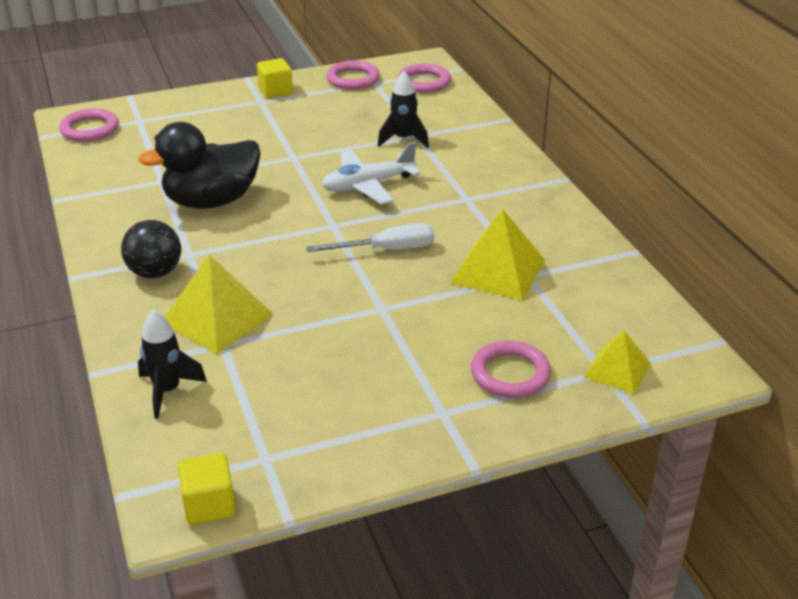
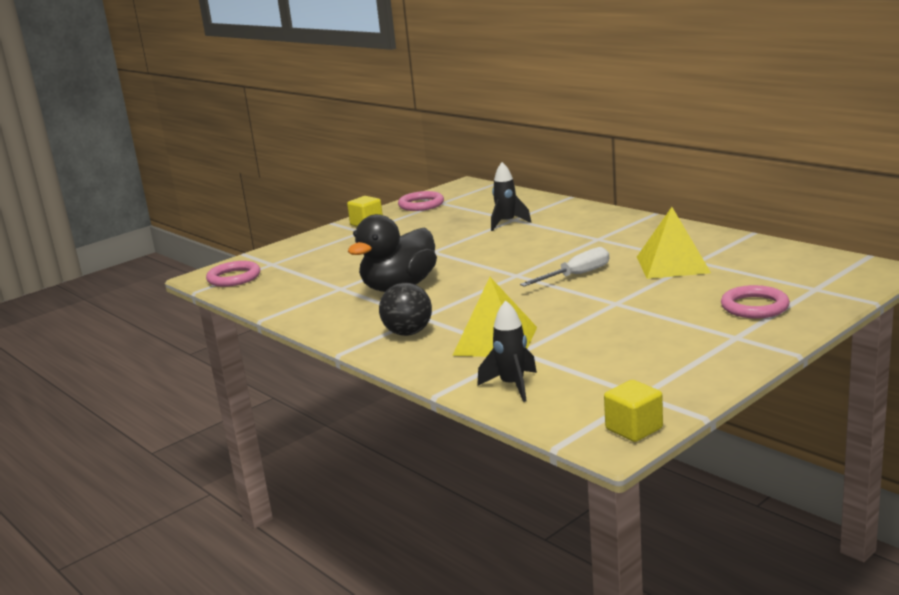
camera: 20 degrees left, 15 degrees down
(368, 185) = (513, 250): white plane -> none
(424, 82) = (480, 194): pink ring -> none
(617, 370) = (823, 285): yellow pyramid -> none

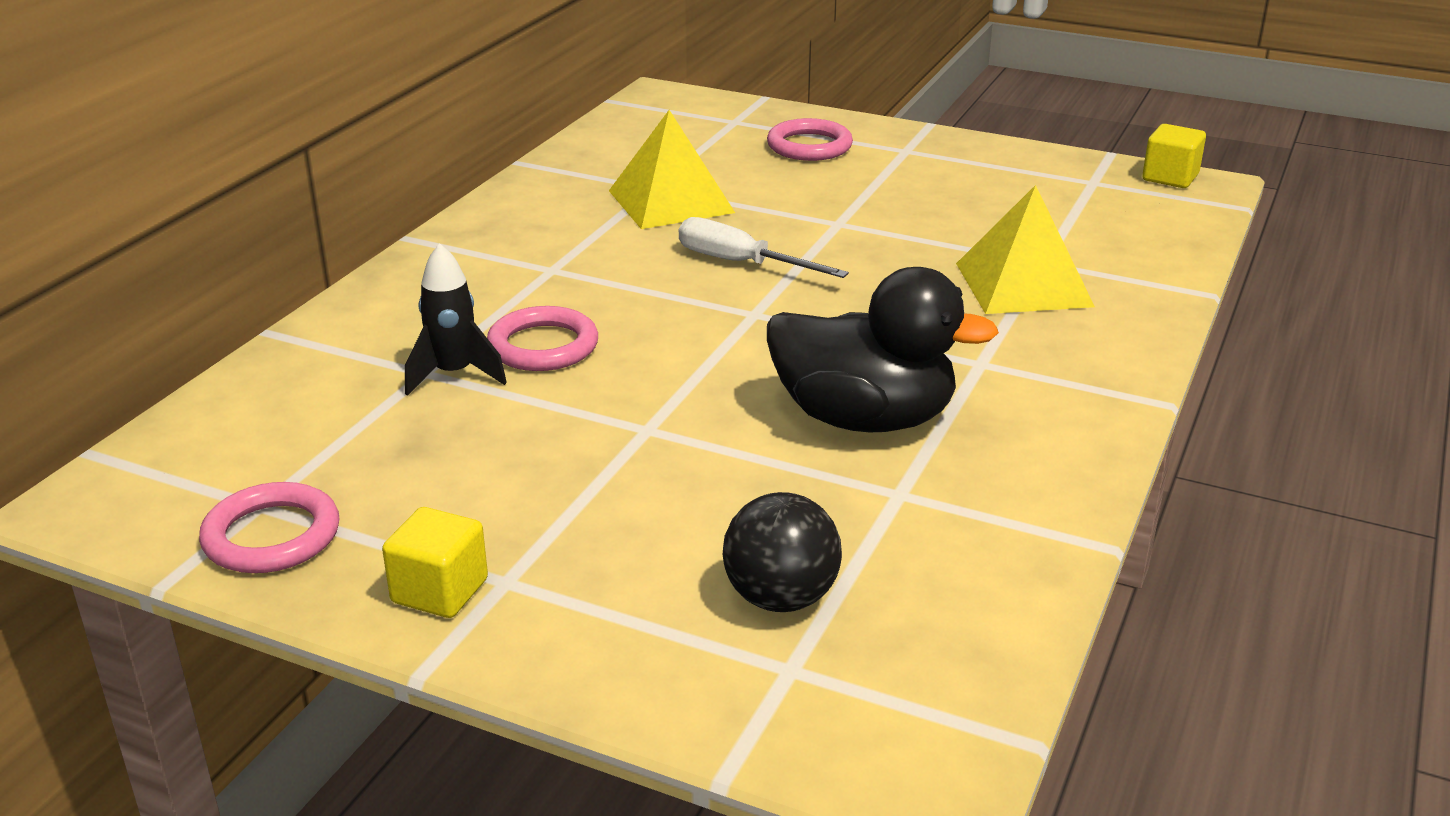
camera: 115 degrees left, 10 degrees up
(234, 278) = (915, 704): pink ring -> pink ring (543, 346)
(408, 333) = (1049, 360): black ball -> black ball (780, 598)
(512, 386) = (1141, 251): black rocket -> none

